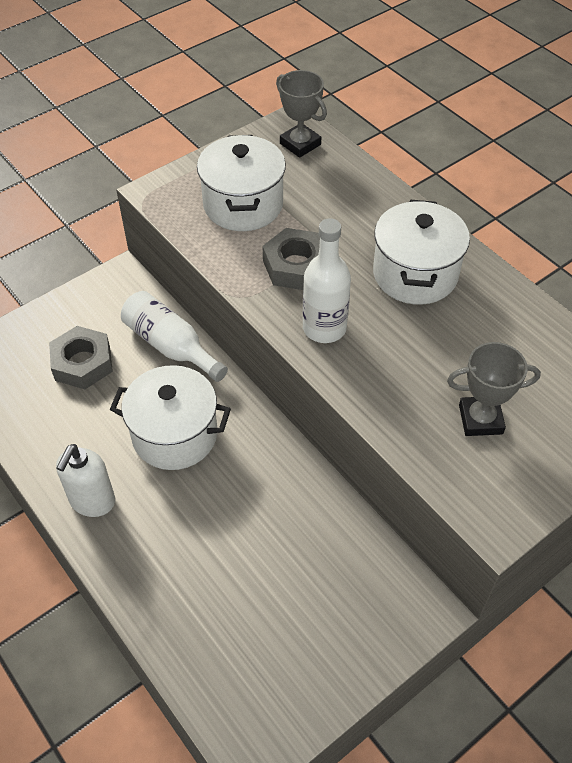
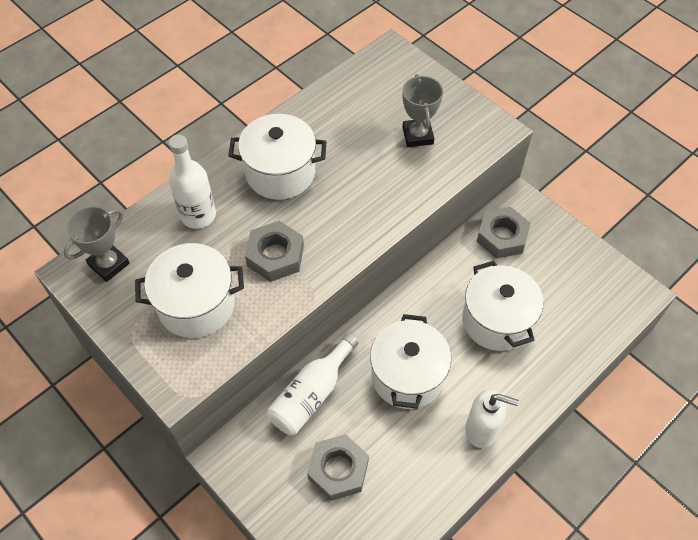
camera: 95 degrees left, 5 degrees up
(233, 542) = (496, 320): none -> white pot
(324, 328) = (344, 231): white bottle -> white bottle (198, 215)
(366, 572) = (502, 237): none -> grey nut

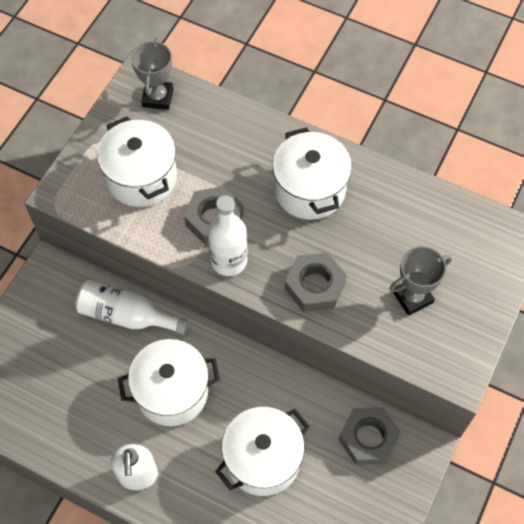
camera: 70 degrees right, 5 degrees up
(109, 264) = (158, 97): grey trophy -> grey trophy turned 75 degrees clockwise
(198, 215) = (233, 142): white bottle -> white bottle (229, 260)
(338, 470) = (62, 362): grey nut -> grey nut (315, 286)

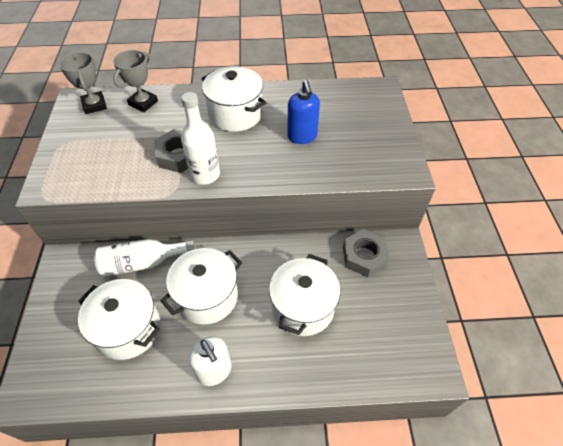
camera: 30 degrees left, 10 degrees down
(141, 177) = (107, 153): white pot -> white pot (128, 329)
(315, 286) = (276, 164): grey nut -> none
(368, 262) = (302, 137): none -> blue soap dispenser
(412, 297) = (345, 143): grey trophy -> grey trophy (143, 103)

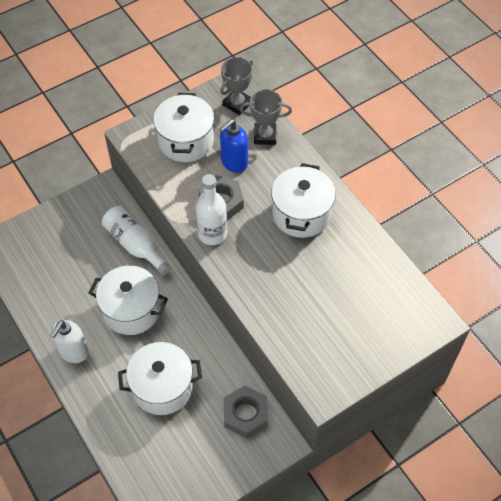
camera: 60 degrees right, 5 degrees up
(128, 329) = (75, 273): white pot -> white pot (186, 141)
(302, 137) = (309, 283): blue soap dispenser -> blue soap dispenser (234, 162)

